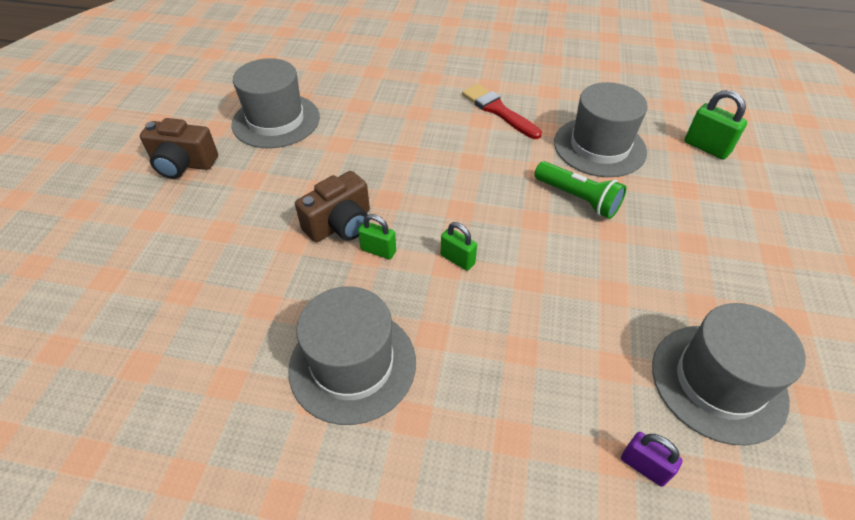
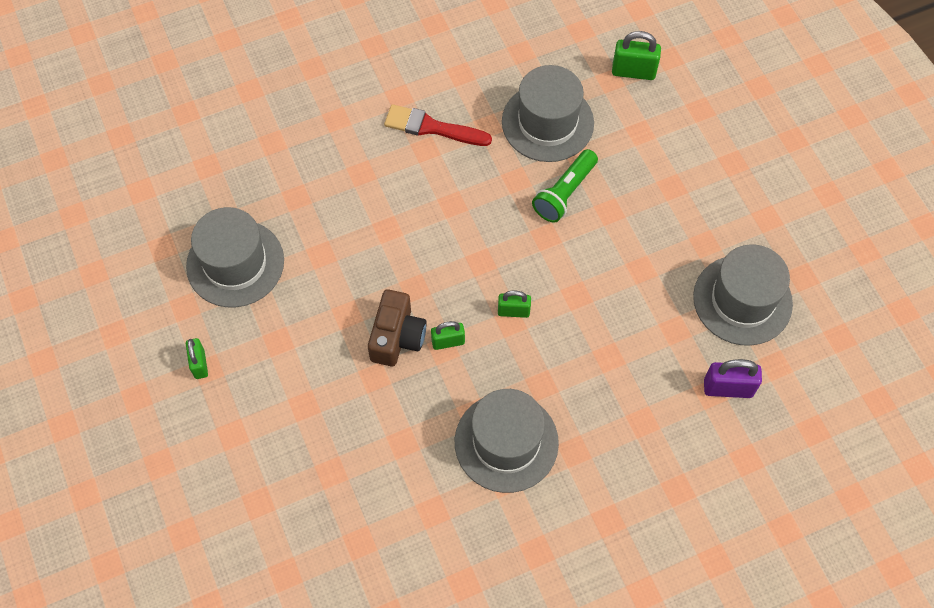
camera: 35 degrees left, 15 degrees up
(183, 164) = (199, 364): brown camera -> green padlock
(578, 198) = (565, 193): green flashlight -> green flashlight turned 120 degrees clockwise
(644, 466) = (728, 388): purple padlock -> purple padlock, size x1.50

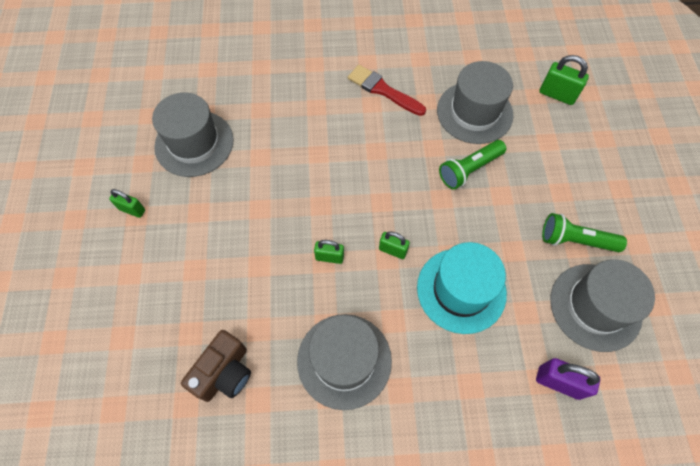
camera: 20 degrees right, 0 degrees up
(199, 364) = (132, 210): green padlock -> green padlock turned 75 degrees counterclockwise
(397, 337) = (290, 239): brown camera -> brown camera (224, 372)
(601, 329) = (461, 290): none -> turquoise hat
(702, 236) = (575, 240): none -> green flashlight

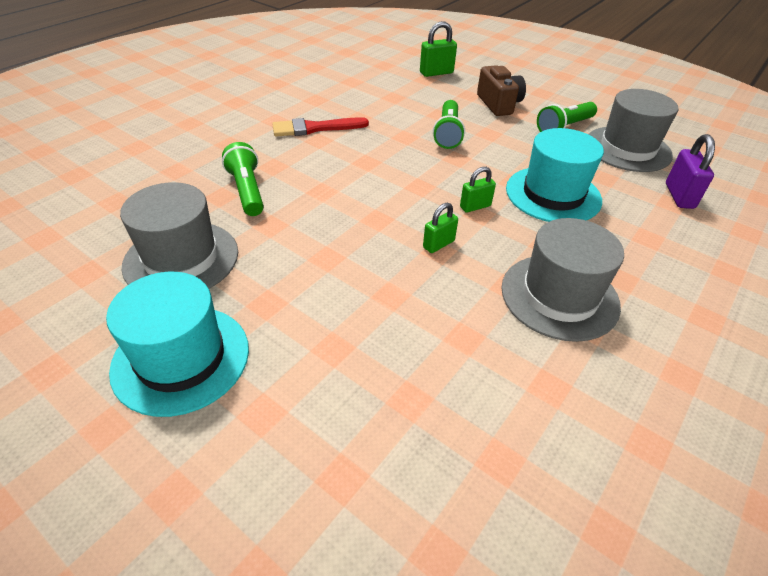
camera: 50 degrees left, 20 degrees down
(132, 210) = (181, 358): green padlock -> turquoise hat
(224, 372) = (491, 397): brown camera -> brown camera (499, 104)
(278, 117) = (247, 191): none -> green flashlight
(474, 112) = (401, 105): grey hat -> none
(558, 382) = (679, 196): purple padlock -> purple padlock turned 60 degrees counterclockwise

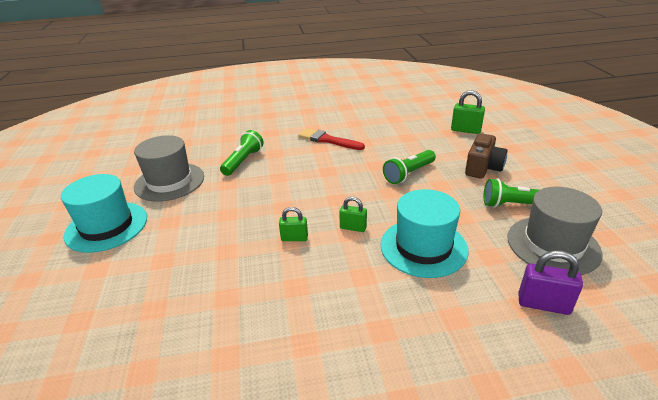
camera: 45 degrees right, 10 degrees down
(559, 296) = (318, 312): grey hat -> none
(679, 196) = (543, 304): purple padlock -> purple padlock turned 60 degrees clockwise

